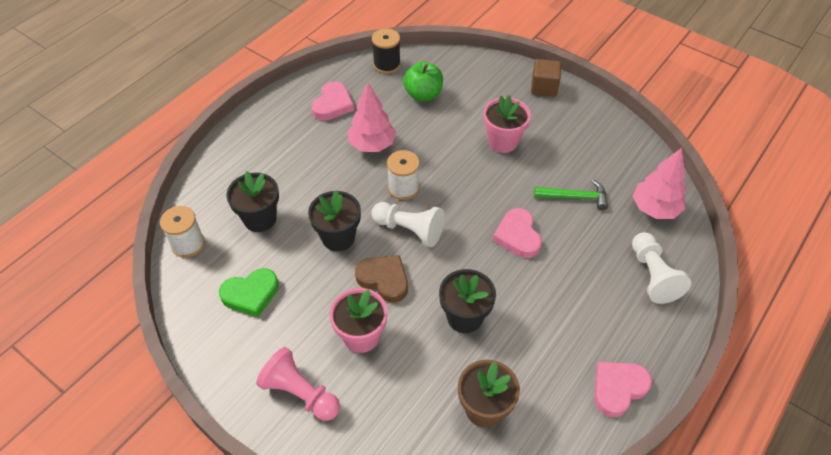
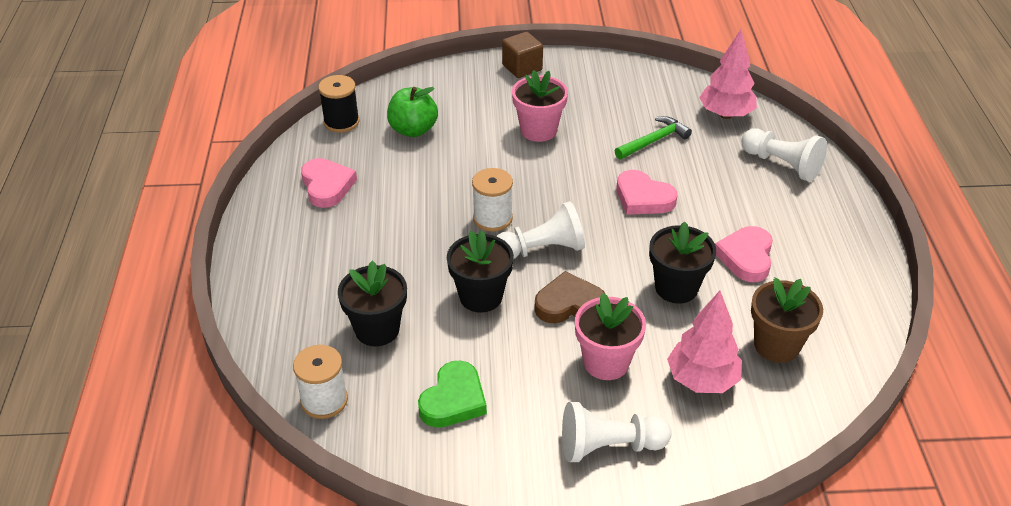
camera: 40 degrees left, 10 degrees down
(300, 393) = (609, 446): pink pawn -> white pawn
(372, 145) = (414, 199): pink tree -> pink tree (702, 380)
(618, 388) = (853, 261): pink heart -> pink heart (746, 257)

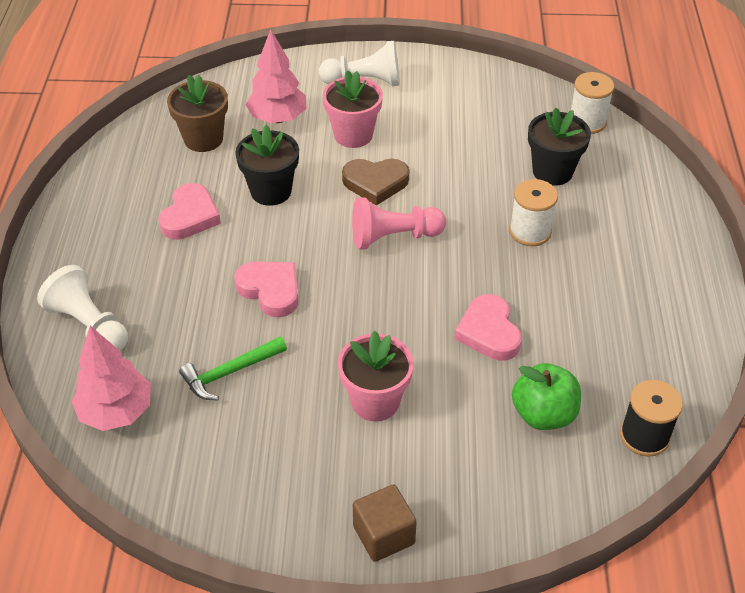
camera: 175 degrees left, 5 degrees up
(327, 186) = (637, 331): pink heart -> pink heart (489, 332)
(453, 400) = (482, 116): green heart -> none
(481, 296) = (458, 194): black flower pot -> none
(492, 218) = (443, 276): white spool -> white spool (530, 231)
(542, 249) = (393, 237): white pawn -> pink pawn

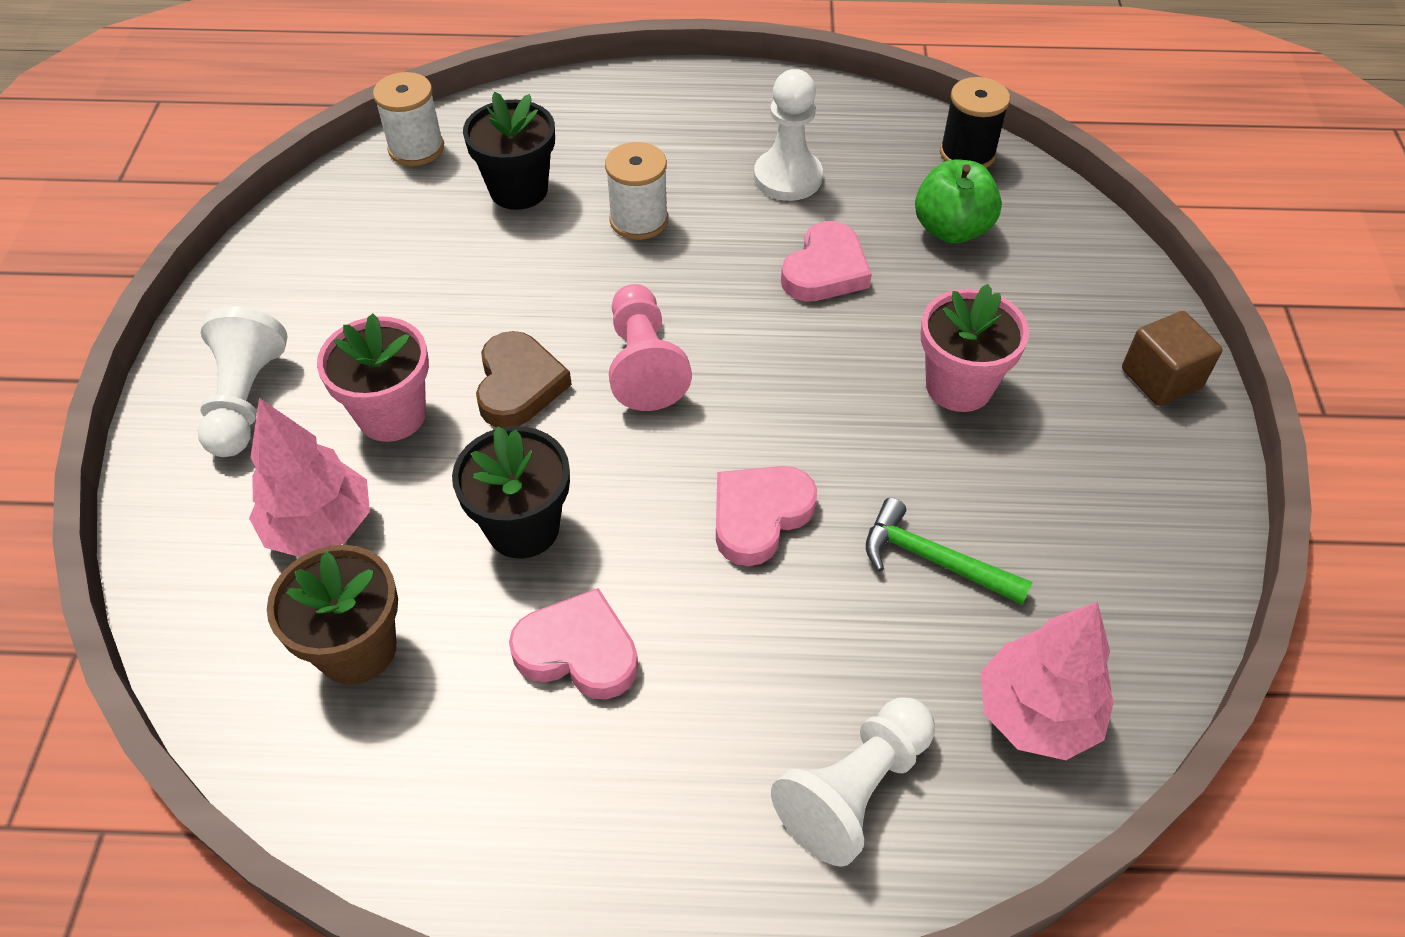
camera: 90 degrees left, 5 degrees up
(230, 373) = (933, 560): green hammer -> green hammer turned 150 degrees clockwise
(489, 332) = (825, 270): pink heart -> pink heart turned 45 degrees counterclockwise
(590, 314) = (787, 177): none -> white pawn

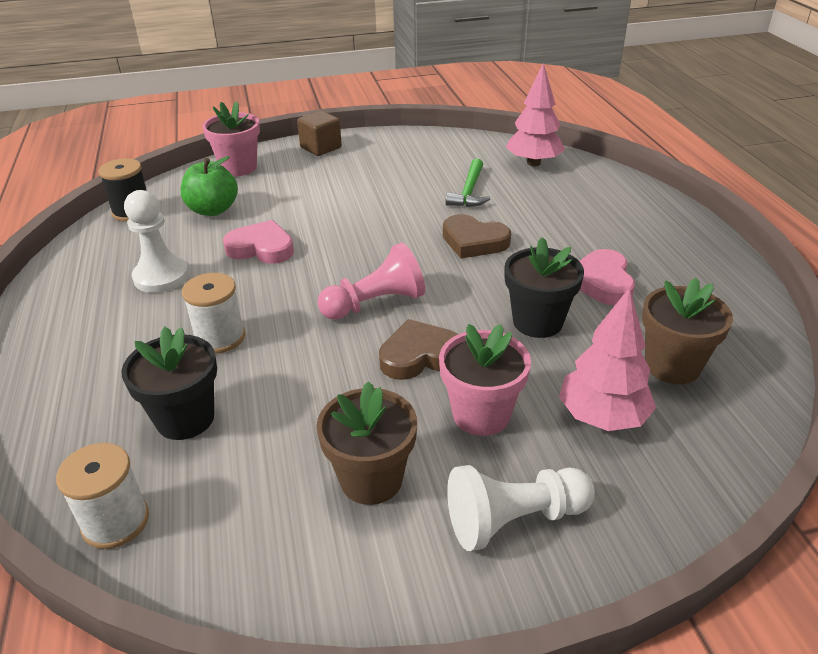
camera: 105 degrees left, 15 degrees down
(360, 308) = (371, 479): none -> brown flower pot
(759, 516) = (474, 241): pink heart -> brown heart
(854, 789) = (604, 197): white pawn -> none
(959, 386) = (348, 196): pink flower pot -> pink flower pot (238, 168)

